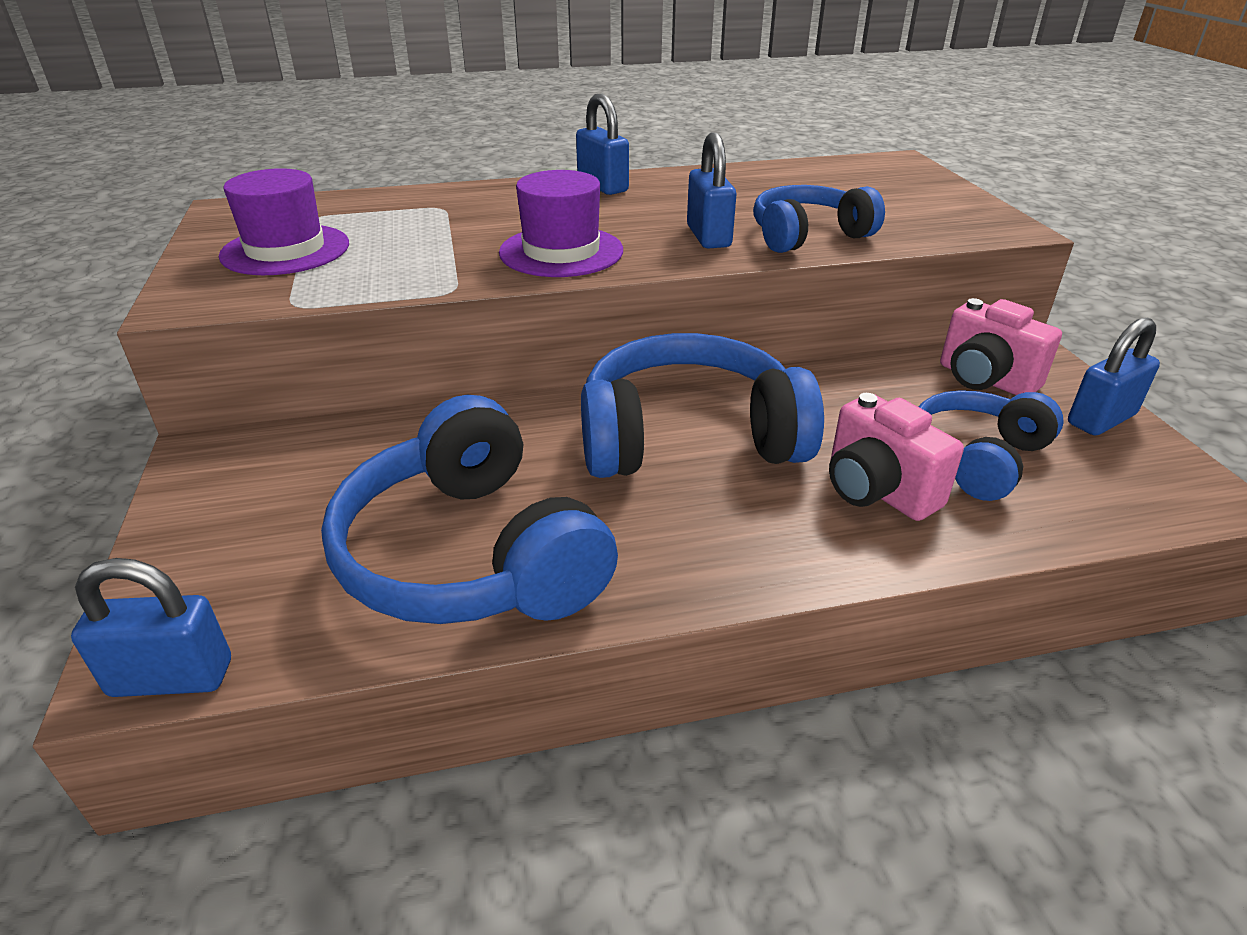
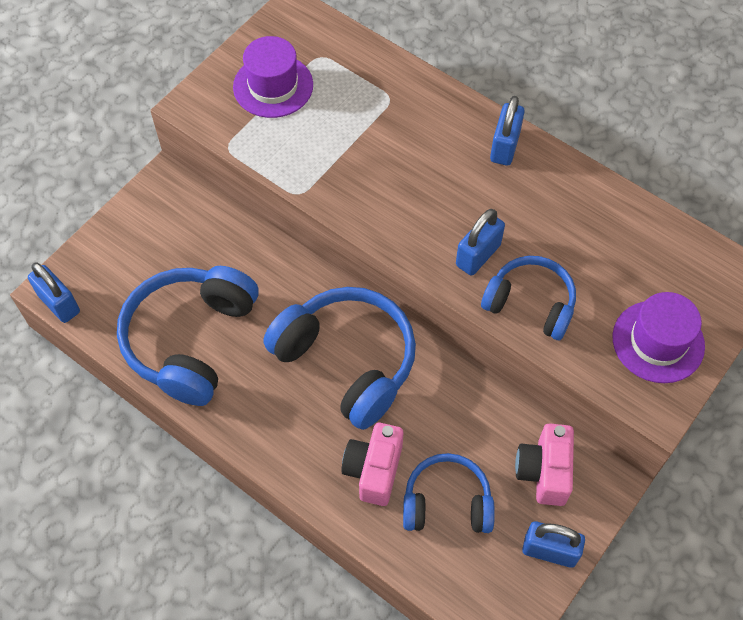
camera: 50 degrees right, 25 degrees up
(561, 252) = (387, 202): purple hat -> purple hat (658, 341)

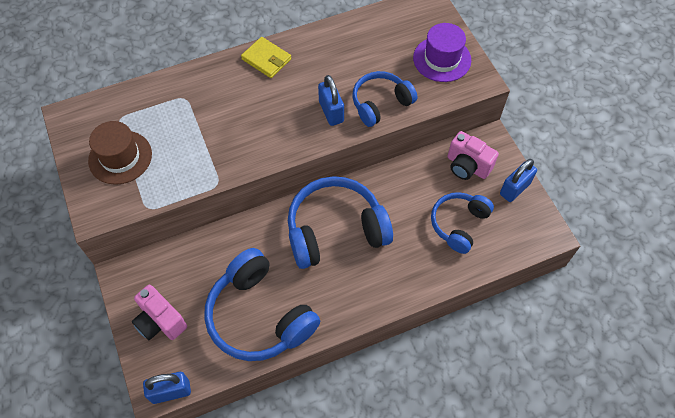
camera: 60 degrees left, 0 degrees up
(273, 86) = (120, 157): purple hat -> brown hat
(374, 470) = (417, 252): pink camera -> pink camera (160, 321)
(505, 146) = (266, 59): blue padlock -> yellow wallet

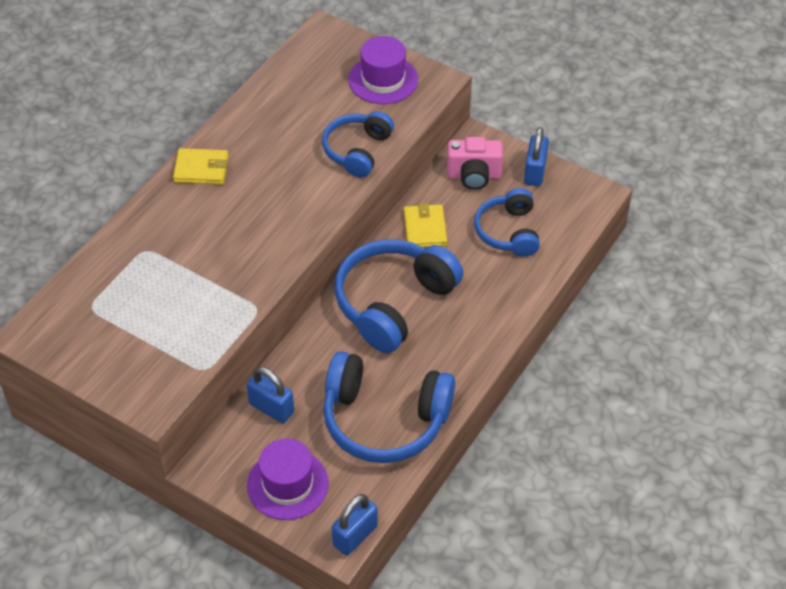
camera: 35 degrees left, 10 degrees down
(120, 157) = (128, 341): brown hat -> none
(160, 321) = (287, 484): pink camera -> purple hat
(331, 112) = (314, 183): blue padlock -> blue padlock (271, 408)
(401, 186) = (425, 228): none -> yellow wallet

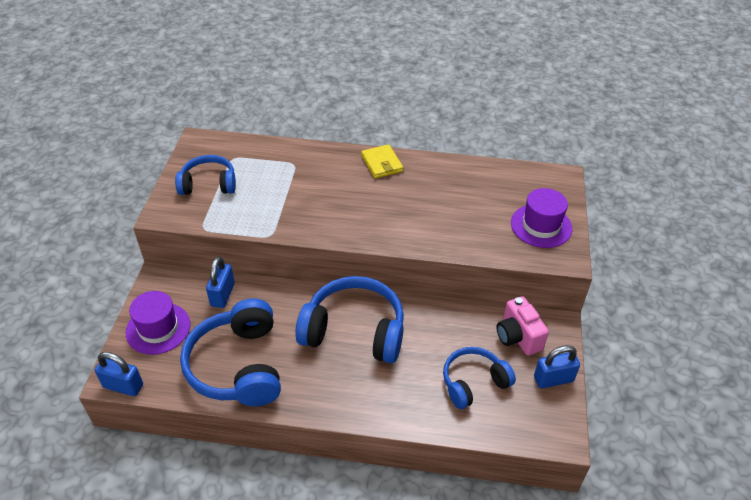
camera: 65 degrees right, 5 degrees down
(357, 150) = (456, 236): blue headphones -> blue headphones (208, 184)
(425, 228) = (440, 324): yellow wallet -> none

